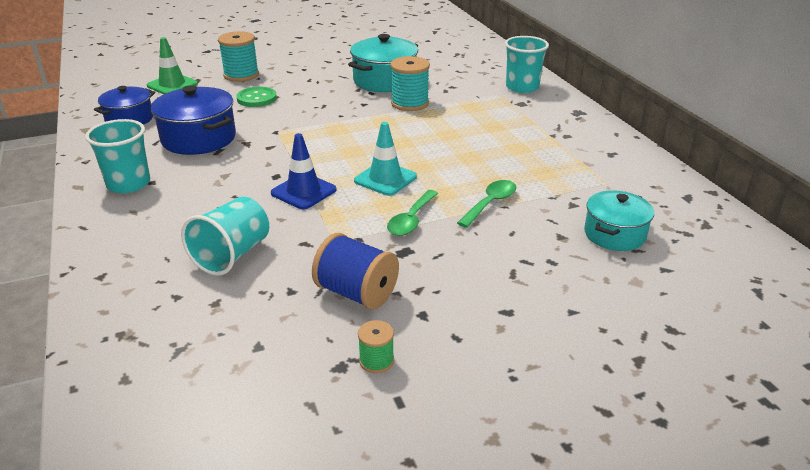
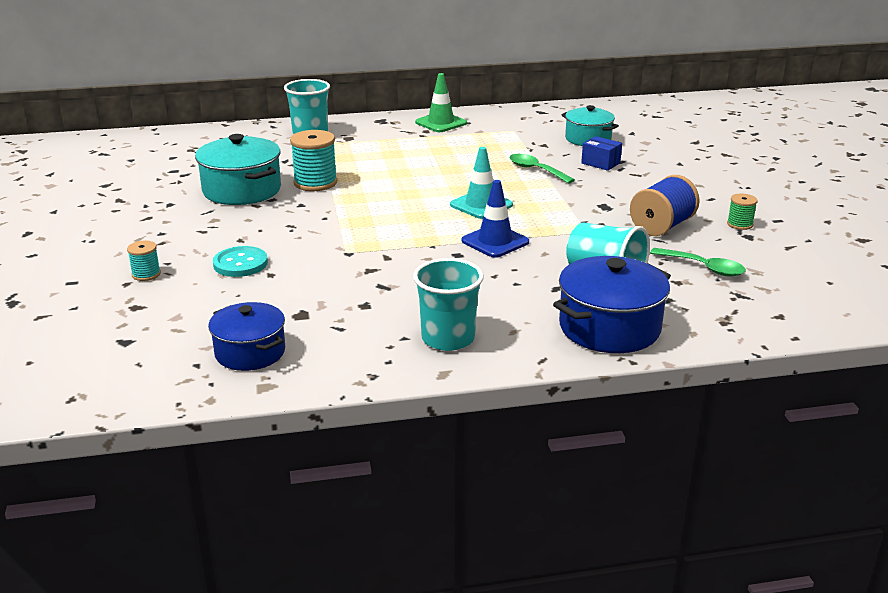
camera: 80 degrees left, 5 degrees down
(172, 85) = (141, 325): green traffic cone -> green traffic cone (441, 123)
(199, 138) = (343, 299): blue pot -> blue pot (609, 328)
(241, 75) = (146, 274): turquoise spool -> turquoise spool, size x0.54
(256, 98) = (240, 264): green button -> turquoise button
(411, 220) = (556, 200): green spoon -> green spoon (703, 268)
(535, 246) = (600, 163): none -> blue box

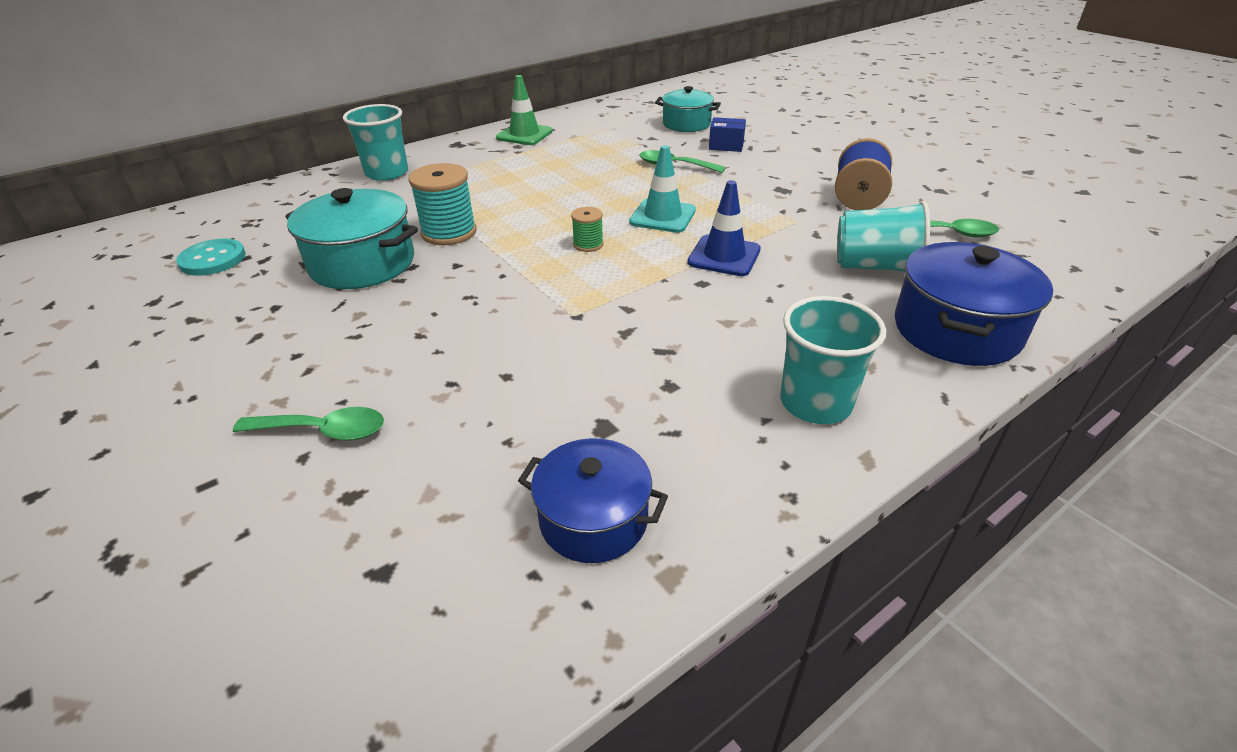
camera: 25 degrees left, 10 degrees up
(146, 274) = (323, 431): turquoise spool -> green spoon
(240, 264) = (451, 371): turquoise button -> turquoise button (212, 259)
(739, 224) = (918, 180): green spool -> green spool (588, 244)

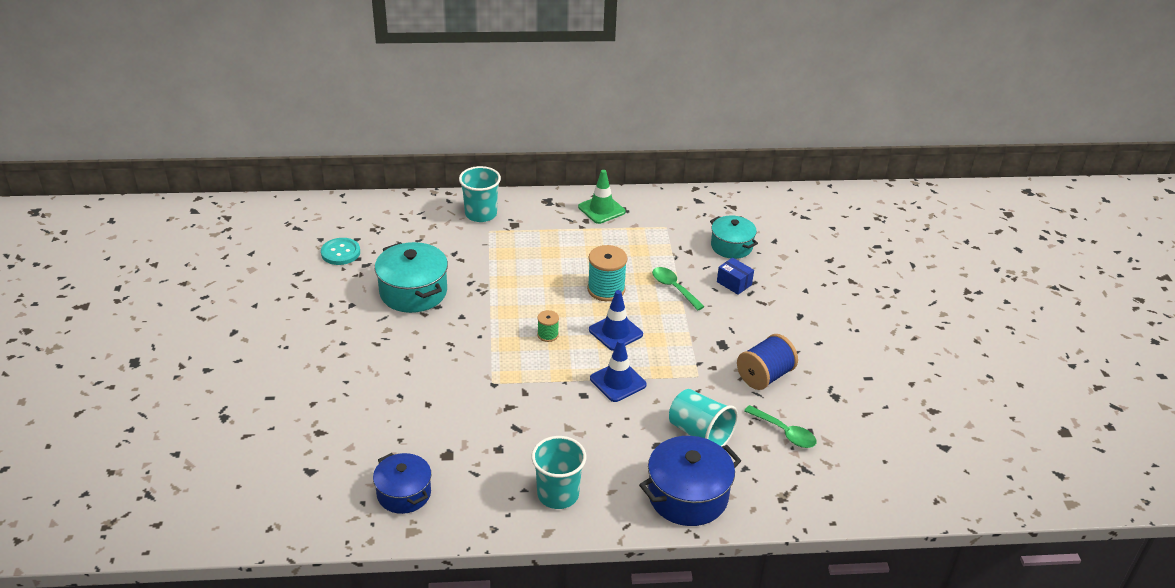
camera: 30 degrees right, 0 degrees up
(323, 431) = (328, 394): green spoon -> none
(449, 232) = (477, 287): turquoise spool -> turquoise spool (606, 289)
(662, 216) = (615, 332): turquoise traffic cone -> blue traffic cone

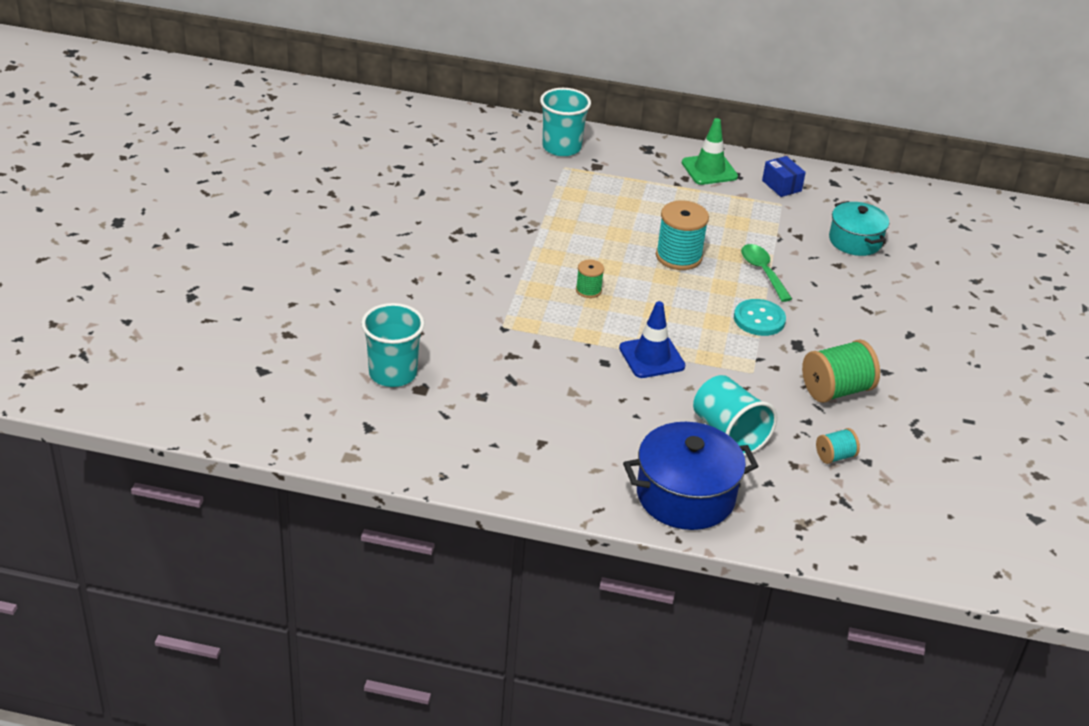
camera: 15 degrees right, 0 degrees up
(340, 253) = (383, 157): turquoise button -> turquoise button (759, 319)
(404, 493) = (356, 417): blue pot -> none
(413, 292) = (450, 213): turquoise pot -> none
(558, 494) = (531, 458): turquoise cup -> turquoise cup (393, 373)
(615, 332) = (671, 304): blue traffic cone -> none
(734, 283) = (841, 282): blue box -> blue box (781, 186)
(764, 376) = (836, 390): blue spool -> green spool
(784, 432) = (835, 456): green spoon -> turquoise spool

